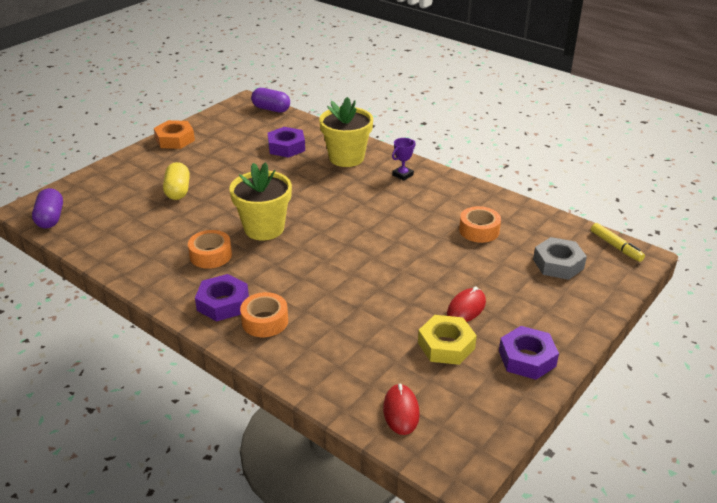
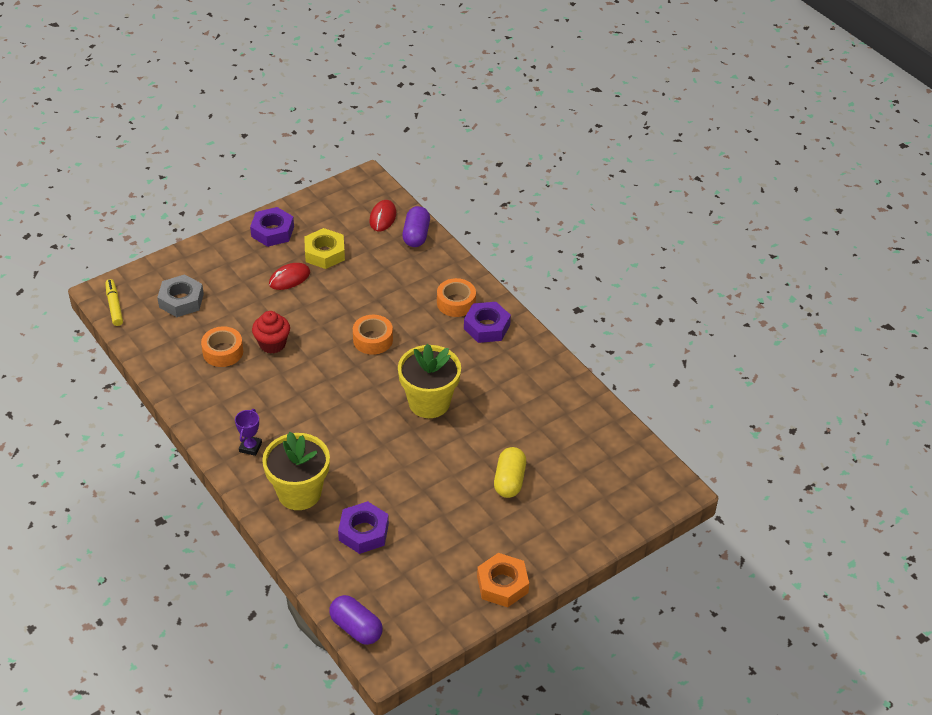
camera: 165 degrees left, 10 degrees up
(50, 218) = (648, 469): purple capsule -> purple capsule (416, 235)
(211, 255) = (488, 380): orange tape -> orange tape (373, 340)
(402, 175) = (250, 447): purple trophy -> purple trophy turned 45 degrees counterclockwise
(438, 245) = (272, 344): none -> red cupcake

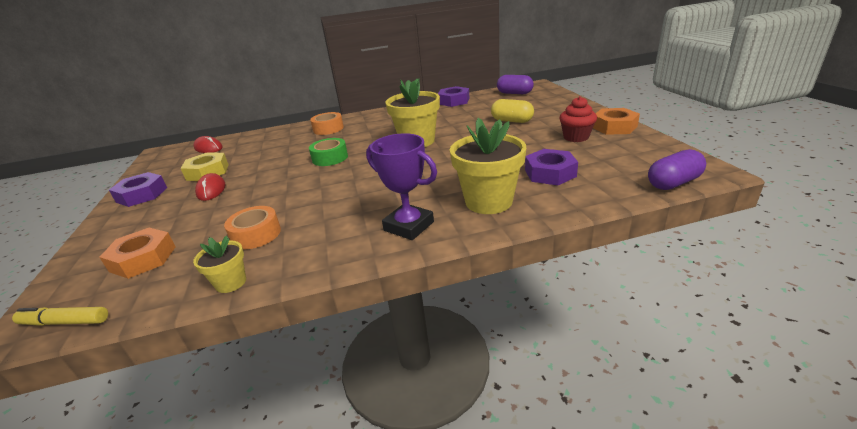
camera: 65 degrees left, 15 degrees down
(164, 369) = (231, 283): none -> yellow flower pot
(181, 300) = (143, 259): grey nut -> orange nut
(250, 447) = (409, 226): purple trophy -> purple trophy, size x1.75
(272, 344) = (280, 204): red cupcake -> red cupcake (576, 137)
(373, 340) = (330, 158): orange tape -> green tape
(416, 235) = (245, 138): purple capsule -> purple capsule (514, 93)
(486, 327) = (362, 121): purple nut -> purple nut (454, 101)

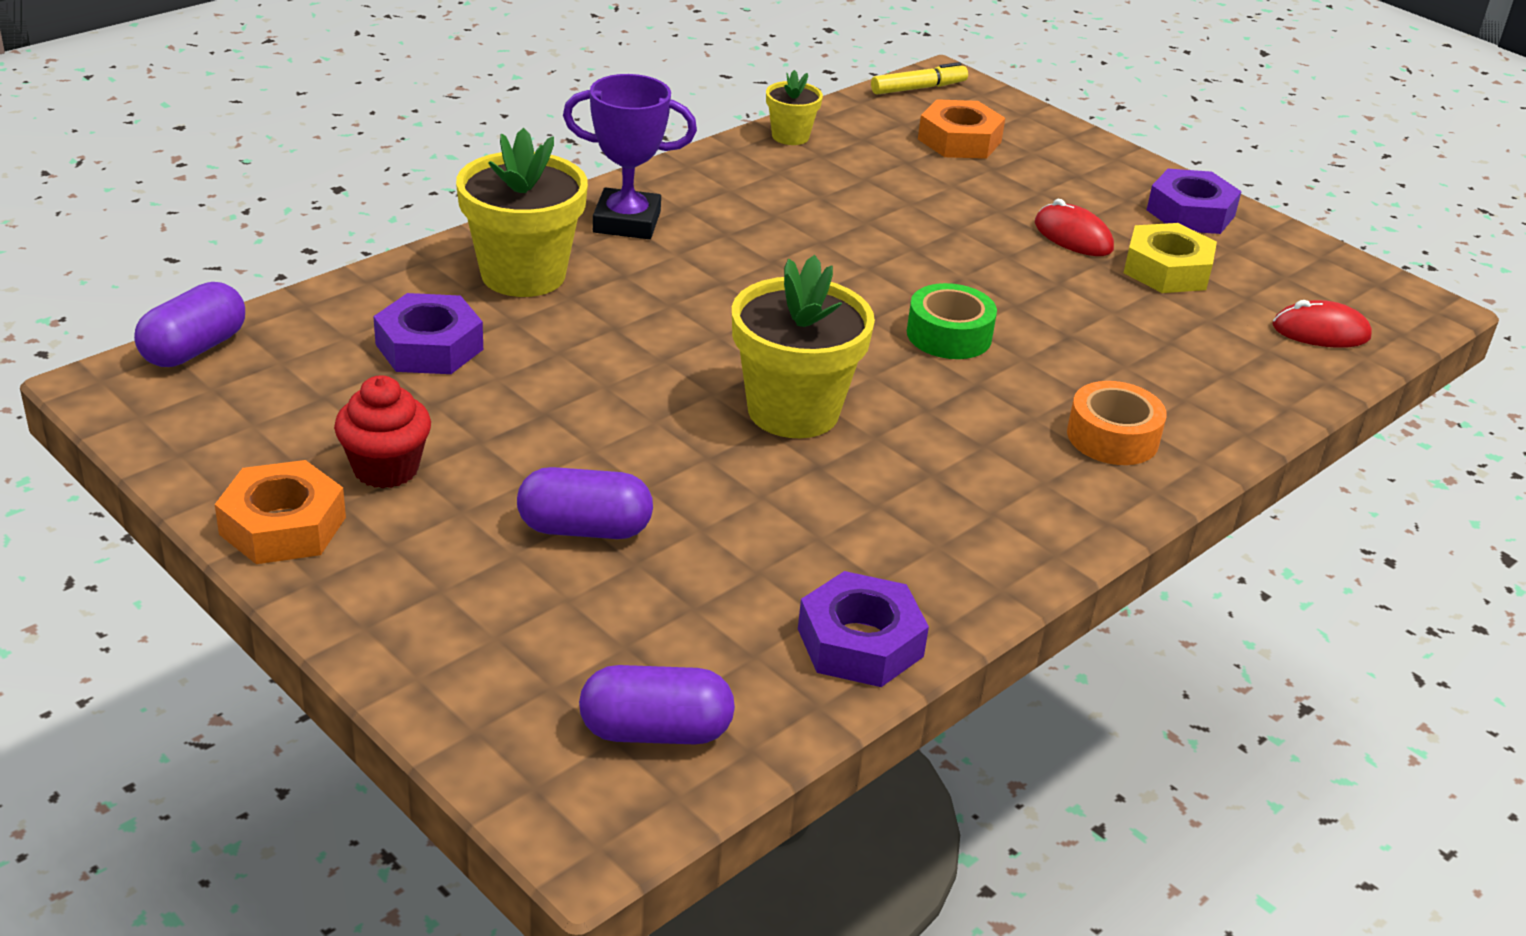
camera: 145 degrees right, 5 degrees up
(256, 234) = (850, 184): orange tape -> none
(512, 121) = (584, 529): yellow capsule -> purple capsule

